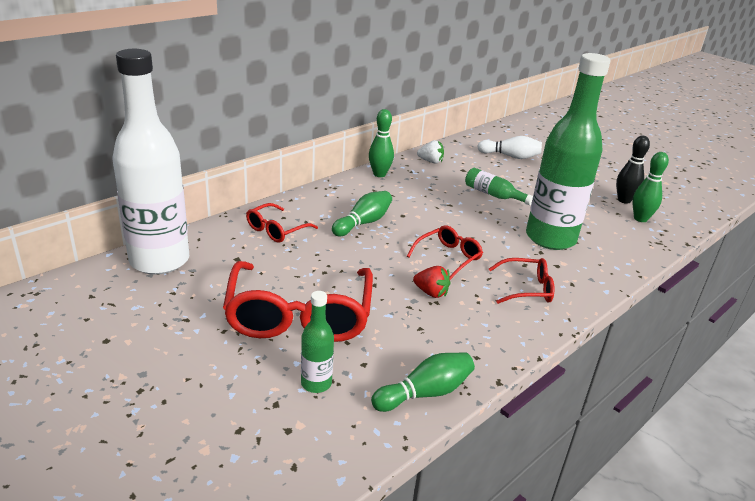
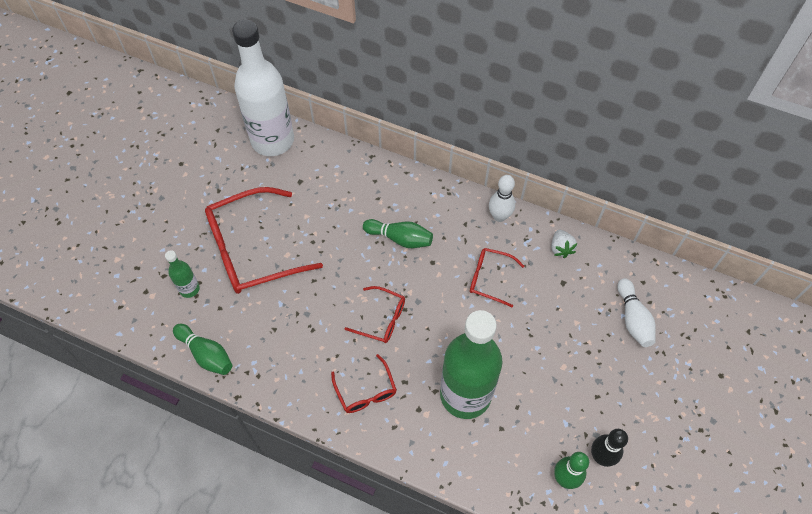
camera: 70 degrees right, 30 degrees up
(276, 230) = (352, 185): red glasses -> red glasses (489, 278)
(379, 174) = (499, 216): green bowling pin -> white bowling pin
(431, 293) = (322, 322): red strawberry -> none
(493, 195) = (524, 325): green bottle -> none

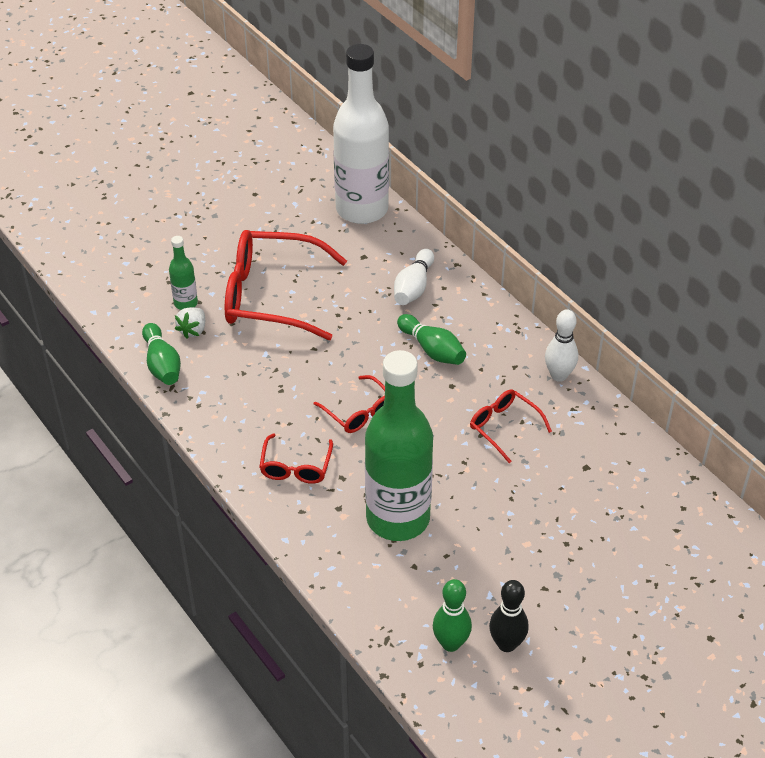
camera: 30 degrees right, 15 degrees down
(561, 248) = (608, 434): white strawberry -> white strawberry (193, 330)
(633, 319) = (643, 536): white bowling pin -> white bowling pin (413, 287)

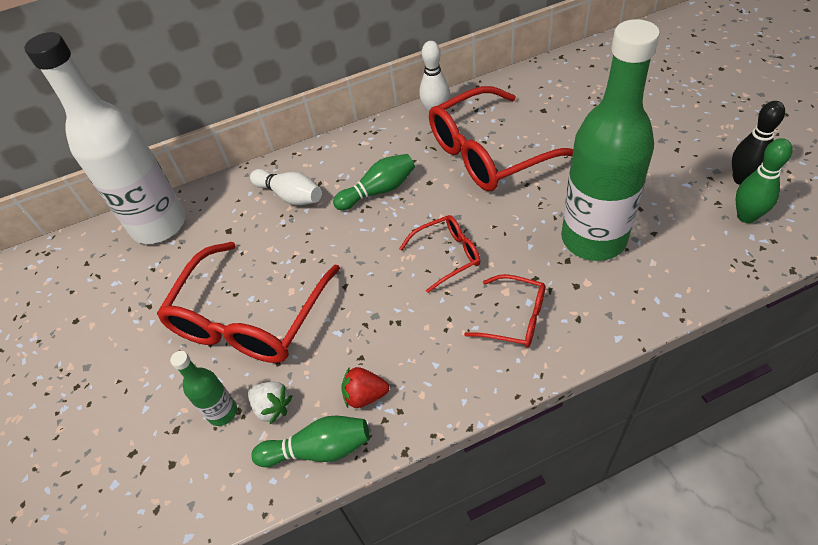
camera: 70 degrees left, 5 degrees up
(209, 382) = (365, 395): none -> red strawberry
(504, 427) = (489, 153): red glasses -> red glasses, size x2.01

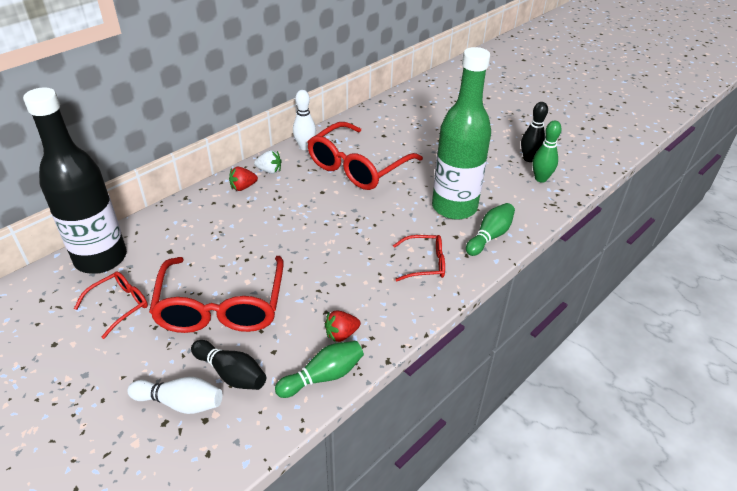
camera: 30 degrees left, 10 degrees down
(159, 225) = (101, 258): white bottle -> black bottle
(222, 412) = (231, 374): green bottle -> black bowling pin
(272, 407) = (272, 360): white strawberry -> white strawberry (269, 171)
(290, 196) = (213, 218): white bowling pin -> white bowling pin (180, 403)
(340, 159) = (243, 187): none -> red strawberry
(379, 191) = (285, 203): green bowling pin -> green bowling pin (489, 236)
(447, 255) = (358, 235): red glasses -> red glasses (119, 305)

